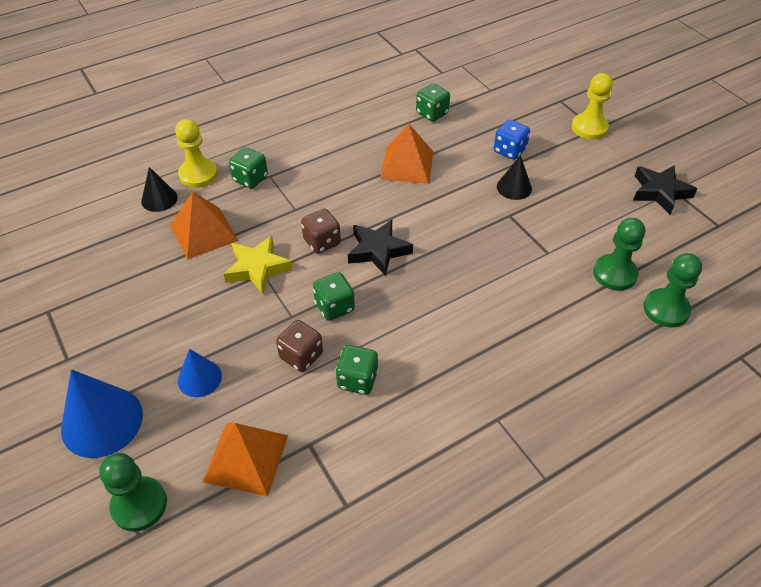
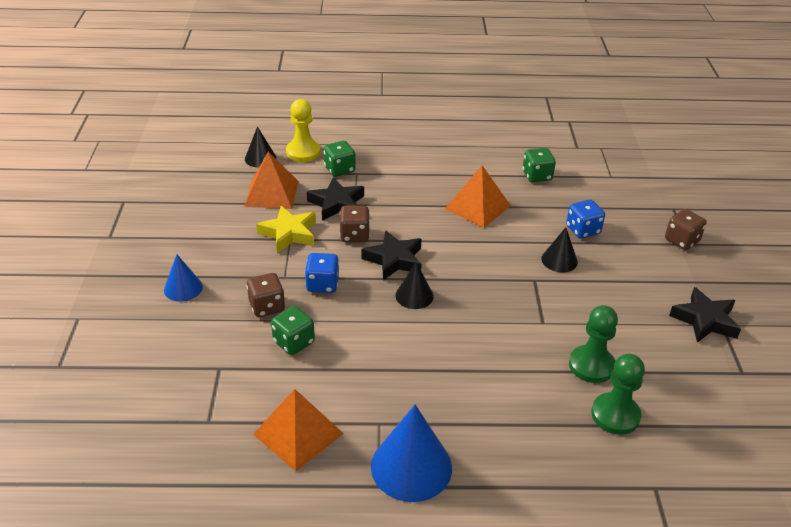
camera: 30 degrees right, 10 degrees down
(102, 421) = (97, 285): blue cone -> blue cone (411, 467)
(139, 505) = (75, 348): green pawn -> none
(246, 458) = (168, 355): orange pyramid -> orange pyramid (298, 434)
(278, 216) = (337, 204): none -> black star
(334, 307) = (322, 284): green dice -> blue dice
(425, 278) = (414, 296): none -> black cone
(589, 128) = (681, 241): yellow pawn -> brown dice

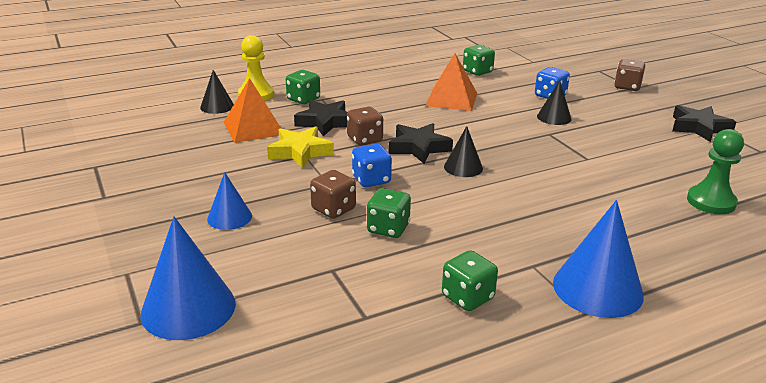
camera: 25 degrees left, 10 degrees down
(96, 366) = (188, 308): none -> blue cone
(298, 434) = (467, 297): orange pyramid -> green dice
(591, 365) = (656, 175): green pawn -> none

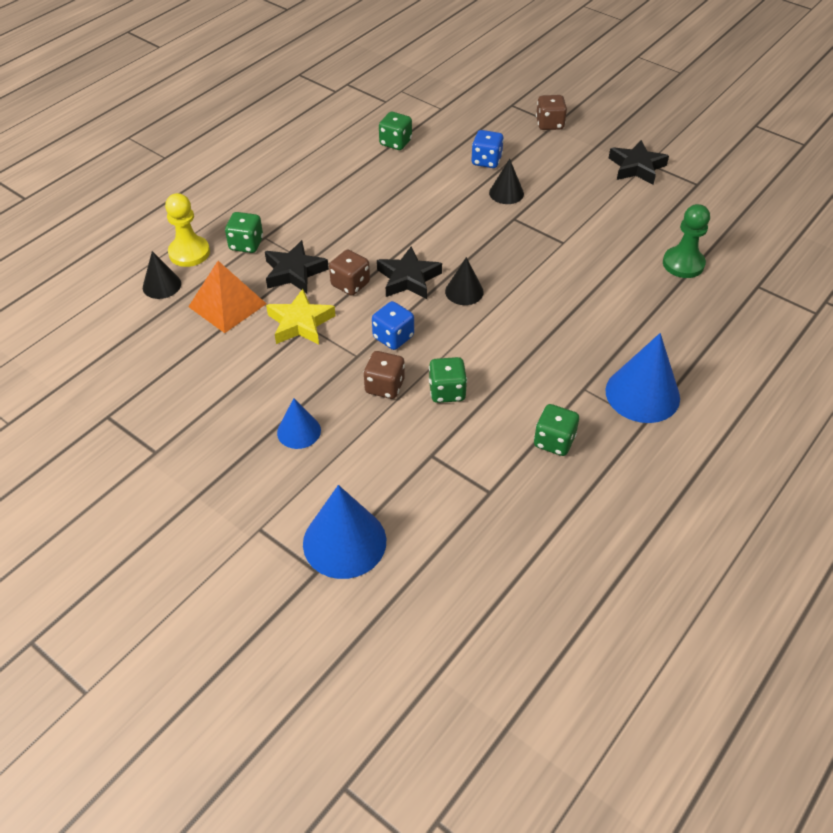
camera: 25 degrees left, 20 degrees up
(451, 99) = (396, 196): orange pyramid -> none

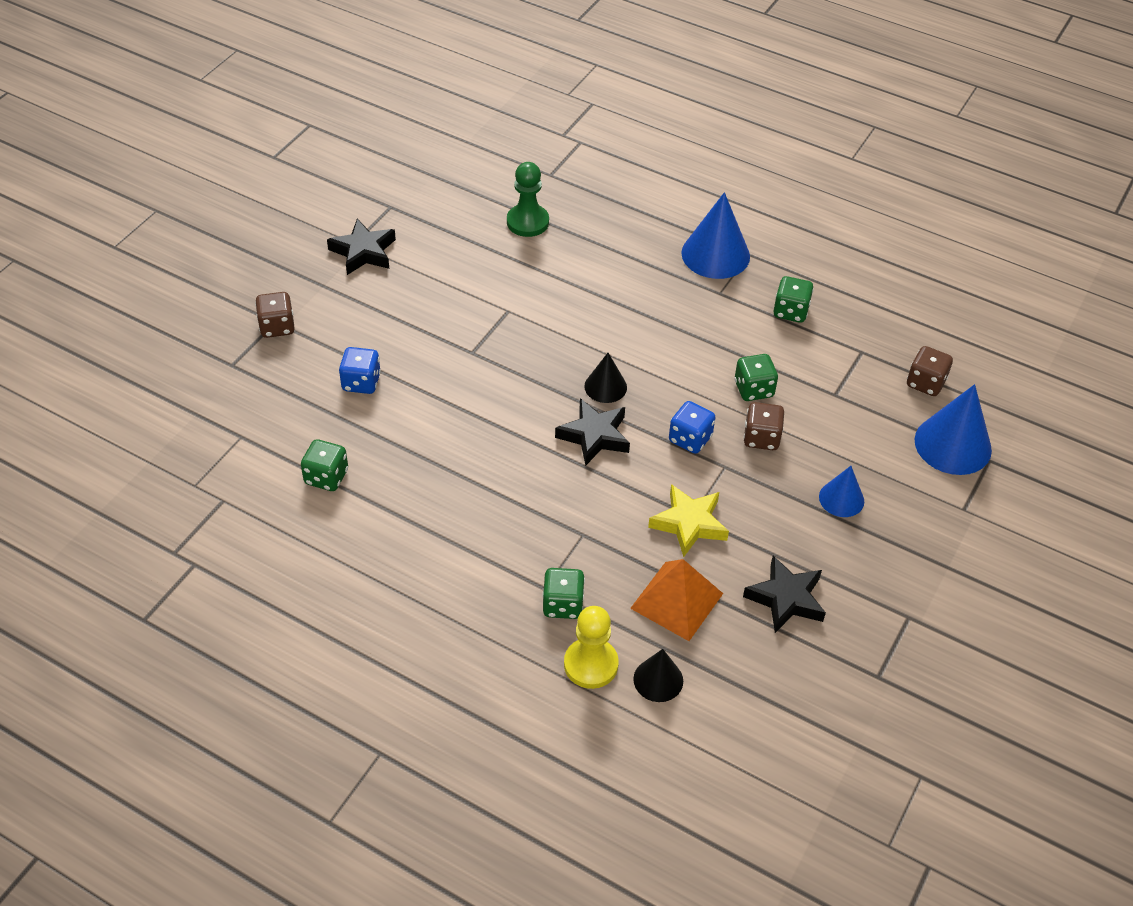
camera: 100 degrees left, 0 degrees up
(294, 272) = (605, 544): black star -> black star (786, 598)
(350, 284) = (615, 487): brown dice -> brown dice (925, 383)
(506, 193) = (425, 361): black cone -> none

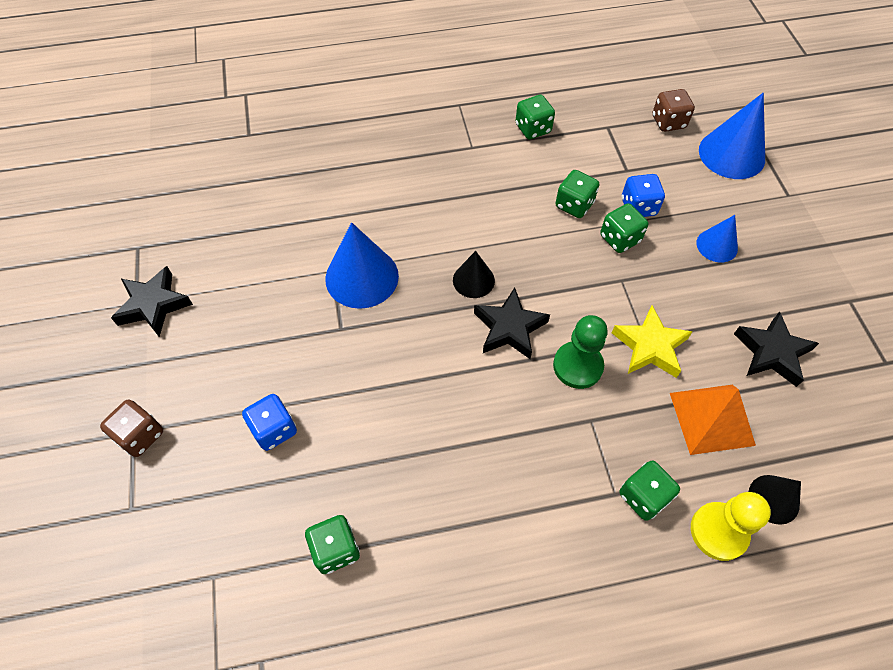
camera: 40 degrees left, 10 degrees up
(527, 222) = (271, 185): green pawn -> green pawn (577, 366)
(690, 439) = (576, 277): blue dice -> blue dice (638, 207)
(715, 254) = (438, 120): blue cone -> blue cone (362, 277)
(761, 438) = (620, 239): brown dice -> green dice

